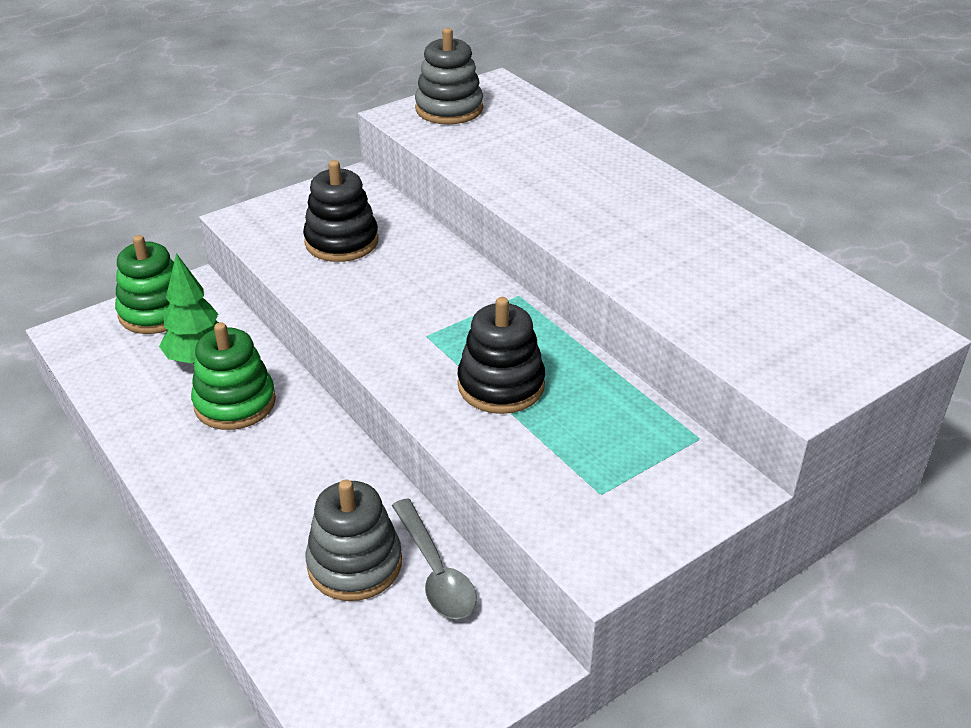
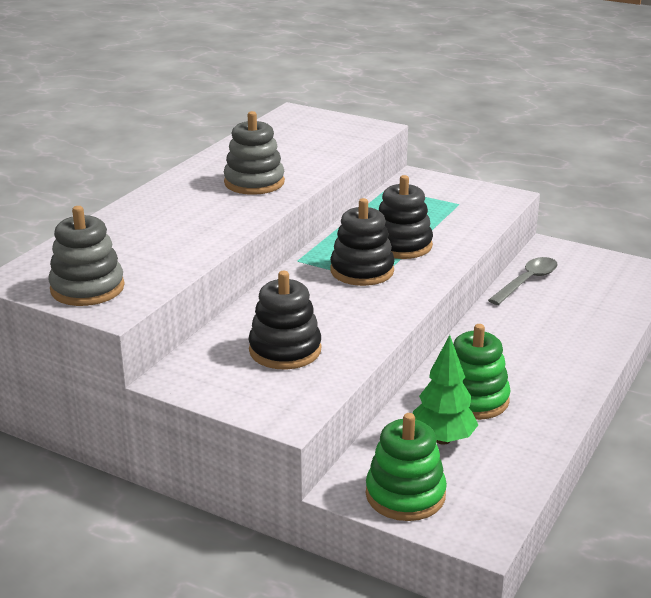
camera: 115 degrees left, 10 degrees down
(355, 564) = (552, 306): grey stacking toy -> grey stacking toy (254, 182)
(458, 332) = (362, 271): none -> black stacking toy

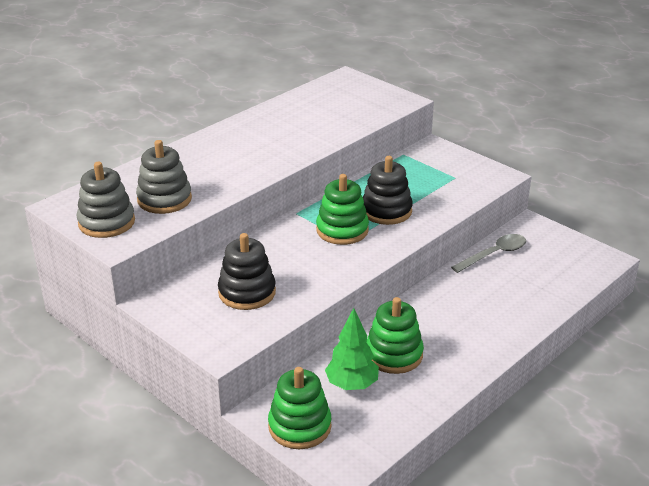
camera: 15 degrees right, 5 degrees up
(254, 182) = (278, 142): grey stacking toy -> grey stacking toy (164, 199)
(362, 271) = (342, 230): black stacking toy -> green stacking toy

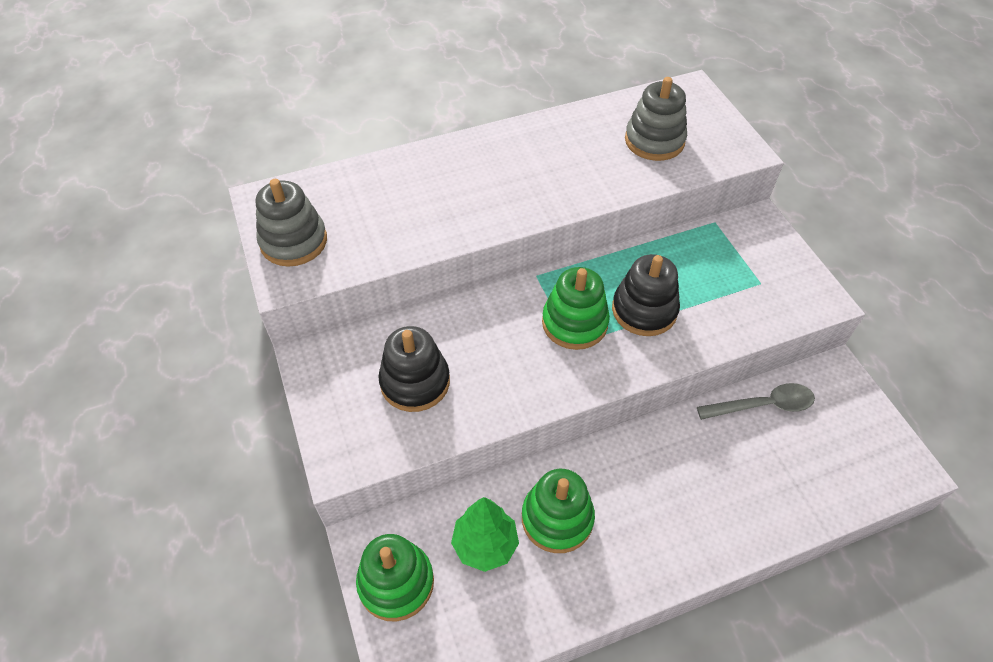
camera: 25 degrees right, 20 degrees up
(164, 199) = (373, 226): grey stacking toy -> grey stacking toy (654, 141)

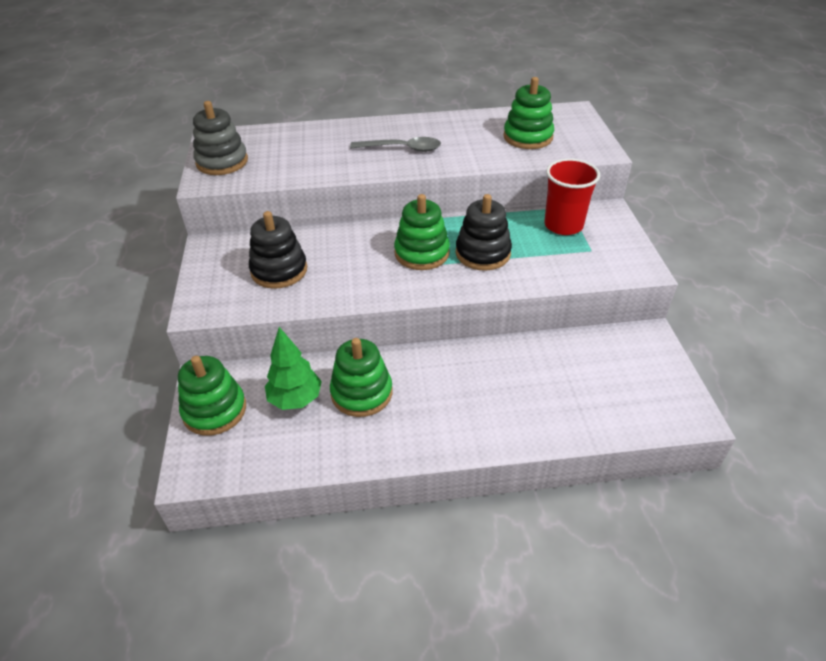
camera: 15 degrees right, 10 degrees down
(654, 141) = (528, 137): grey stacking toy -> green stacking toy
(718, 251) = (563, 225): none -> red cup
(763, 405) = (572, 347): grey spoon -> grey spoon (402, 149)

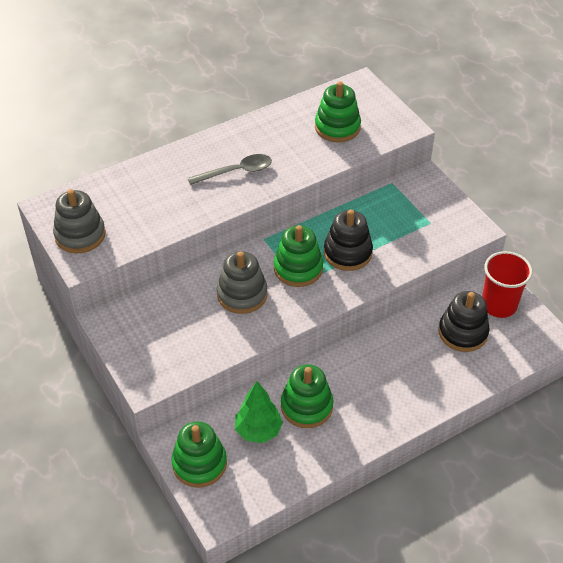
camera: 25 degrees left, 5 degrees up
(279, 270) = (188, 324): black stacking toy -> black stacking toy (463, 332)
(350, 260) = (242, 294): none -> grey stacking toy
(563, 225) = (397, 204): red cup -> red cup (499, 305)

